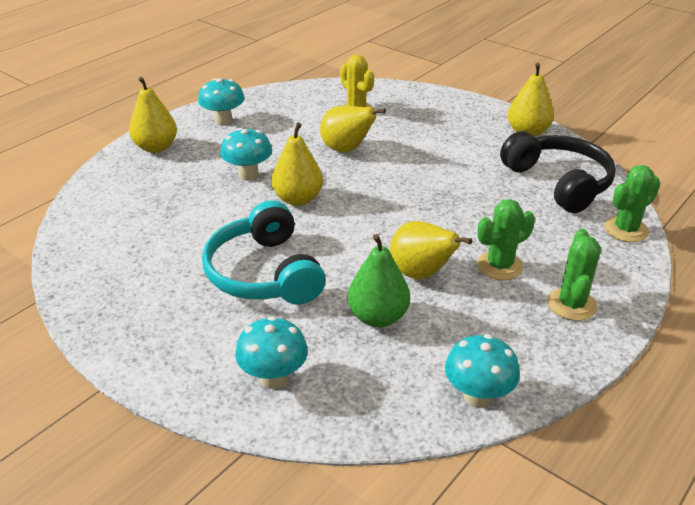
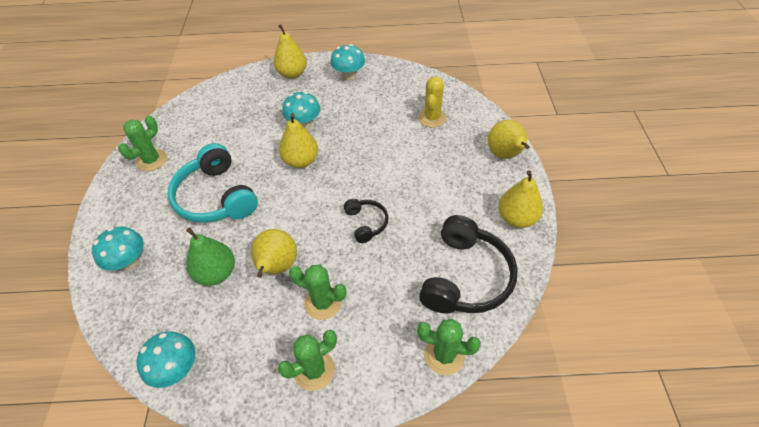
camera: 50 degrees right, 15 degrees up
(124, 297) = (152, 160): none -> green cactus
(264, 273) = (216, 197): turquoise headphones -> turquoise headphones turned 60 degrees counterclockwise
(347, 149) = (379, 145): yellow pear -> yellow pear (505, 155)
(435, 200) = (366, 223): none -> black headphones

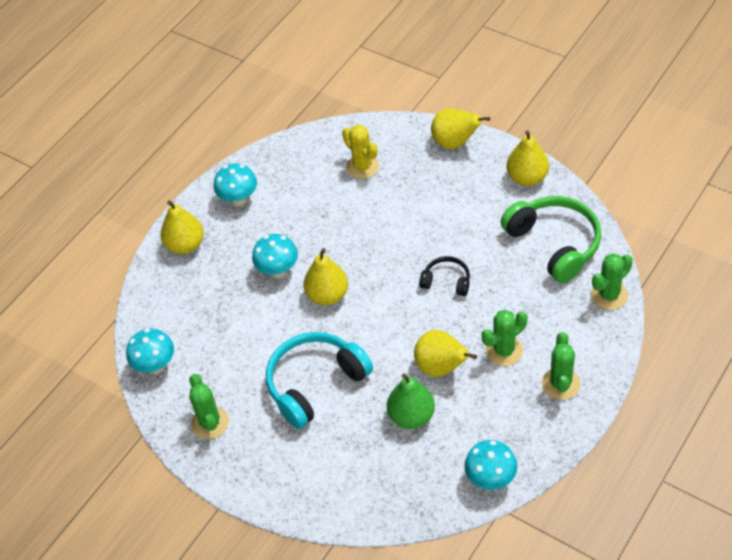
camera: 50 degrees left, 0 degrees up
(130, 262) = (342, 482): turquoise mushroom -> turquoise mushroom (155, 366)
(216, 197) = (315, 384): turquoise headphones -> turquoise headphones turned 135 degrees clockwise
(465, 277) = (554, 244): black headphones -> green headphones

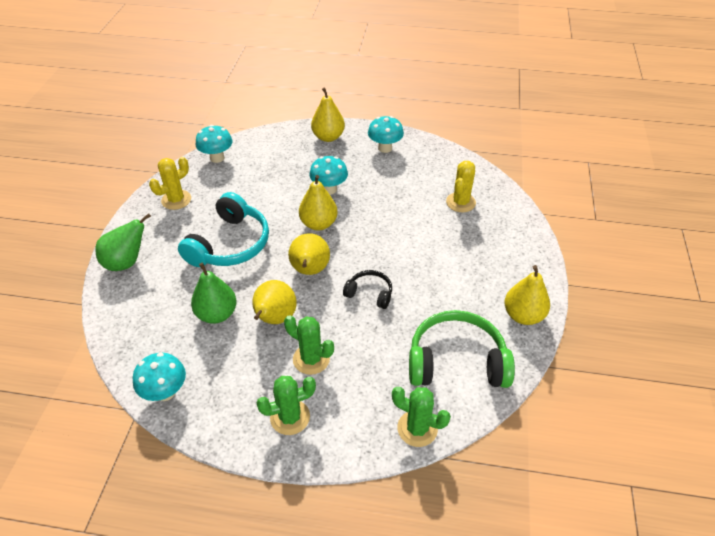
camera: 60 degrees right, 5 degrees down
(210, 423) = (176, 200): green cactus -> yellow cactus
(291, 490) = (126, 262): none -> green pear
(315, 384) = (230, 244): turquoise headphones -> turquoise headphones turned 90 degrees clockwise
(446, 281) = (369, 293): black headphones -> black headphones turned 60 degrees counterclockwise
(455, 143) = (527, 251): yellow pear -> yellow pear (309, 270)
(554, 244) = (456, 361): green headphones -> green headphones turned 120 degrees counterclockwise

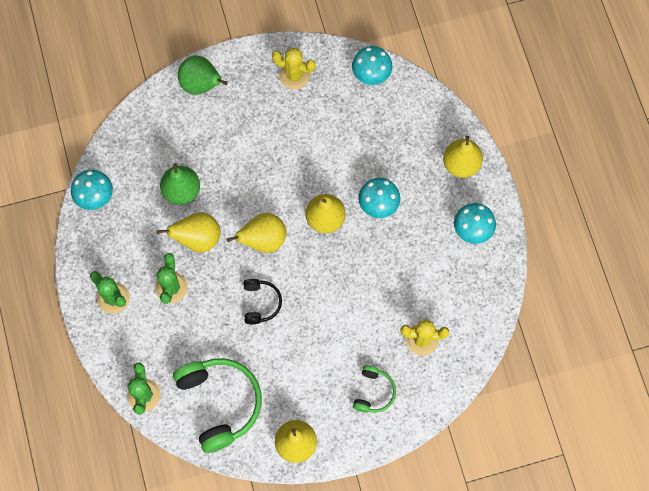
camera: 65 degrees right, 25 degrees up
(230, 244) = (262, 156): turquoise headphones -> none
(494, 246) = (373, 392): none -> green headphones

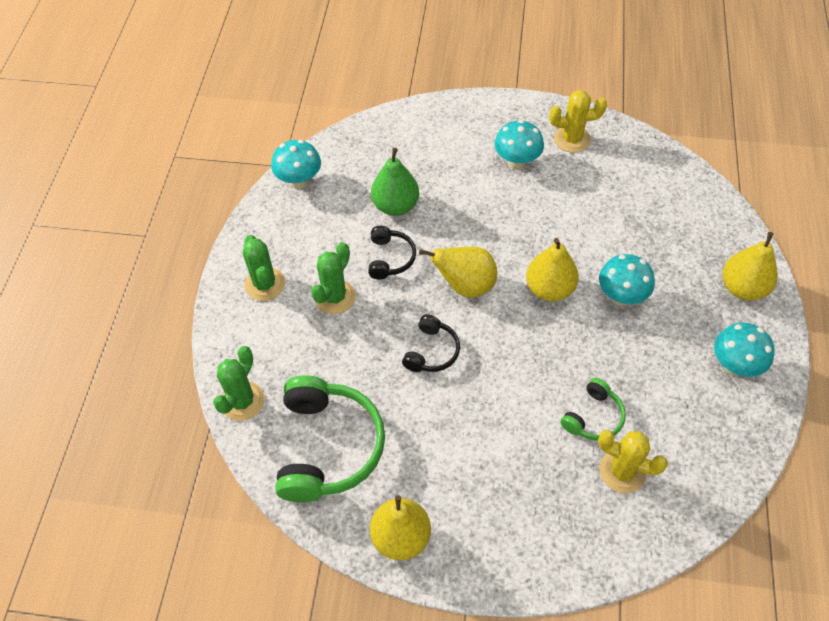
camera: 25 degrees right, 15 degrees down
(198, 239) = (390, 258): yellow pear -> black headphones
(201, 85) = (465, 117): green pear -> none
(294, 75) = (572, 139): yellow cactus -> yellow cactus turned 45 degrees counterclockwise
(371, 75) = (661, 165): turquoise mushroom -> turquoise mushroom (517, 162)
(373, 392) = (532, 513): green headphones -> green headphones (593, 417)

